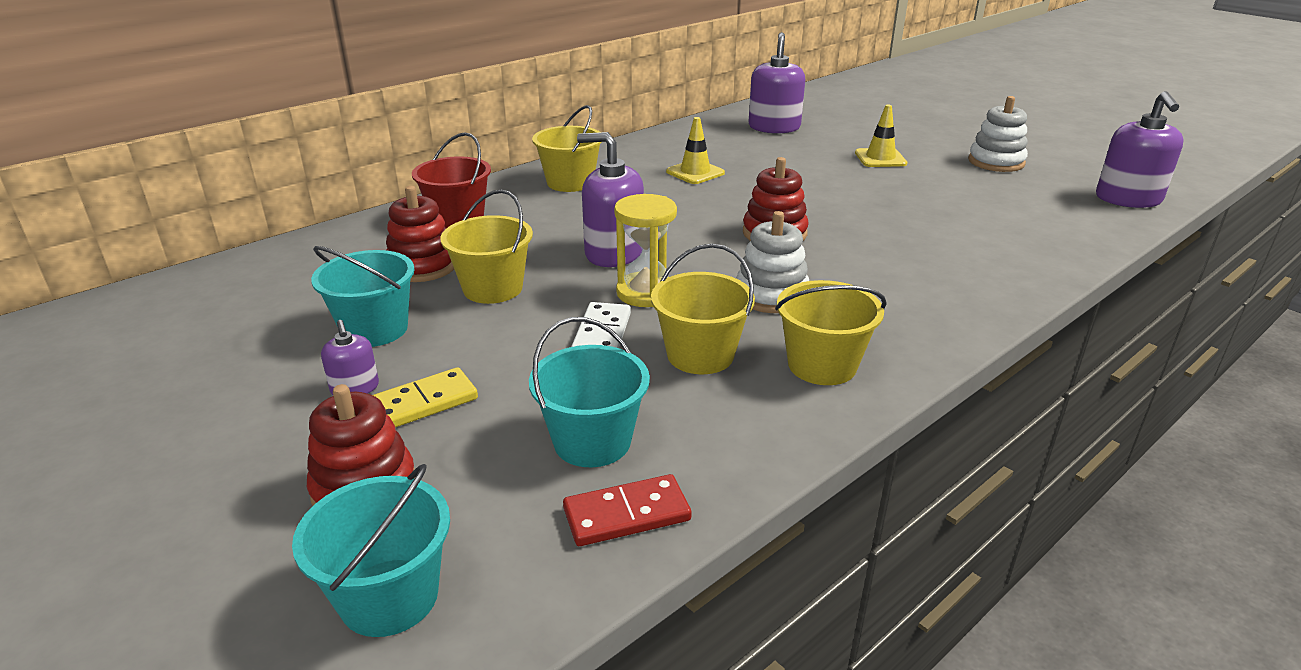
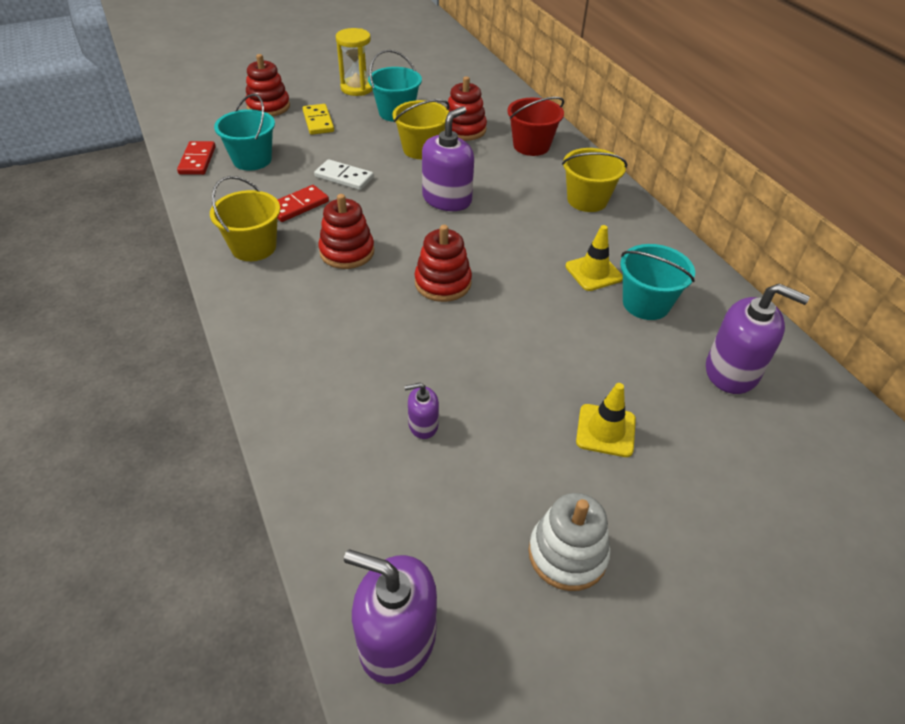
camera: 105 degrees right, 15 degrees up
(355, 388) = (344, 106): purple soap dispenser -> purple soap dispenser (423, 425)
(389, 597) = (204, 109): turquoise bucket -> turquoise bucket (646, 303)
(645, 293) = (382, 201): yellow hourglass -> yellow hourglass (357, 88)
(700, 355) = (298, 206): yellow bucket -> red domino
(771, 295) = (347, 252): white stacking toy -> red stacking toy

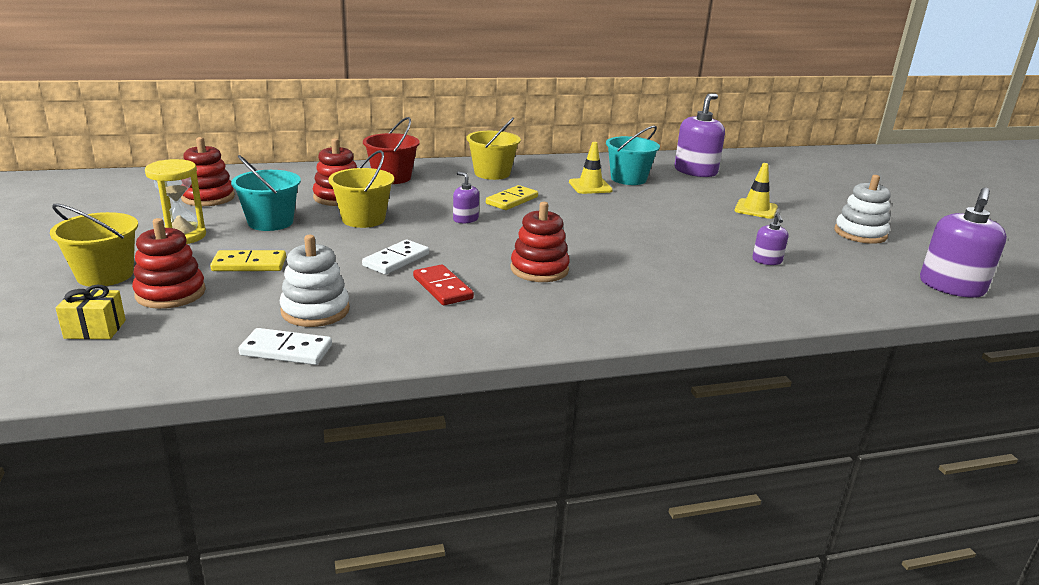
camera: 80 degrees left, 20 degrees down
(197, 160) = (286, 350): red domino -> white domino
(220, 97) = (95, 329): none -> yellow gift
(252, 160) = (315, 311): turquoise bucket -> white stacking toy
(254, 247) = (516, 317): yellow bucket -> yellow bucket (105, 275)
(443, 283) = (596, 235): red stacking toy -> red stacking toy (208, 197)
(447, 199) = (465, 219): purple soap dispenser -> purple soap dispenser, size x0.51
(512, 221) = (512, 200): none -> yellow domino

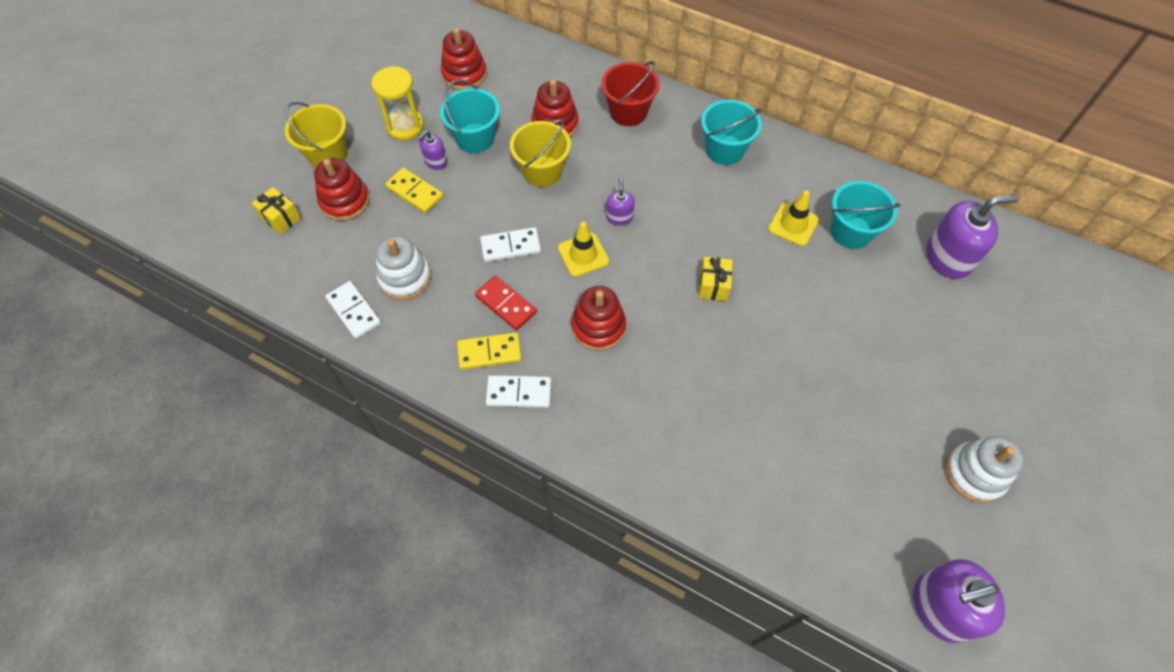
camera: 45 degrees right, 35 degrees up
(442, 288) = (506, 304): red domino -> red domino turned 60 degrees counterclockwise
(492, 173) = (724, 149): yellow bucket -> turquoise bucket
(512, 200) = (691, 208): yellow domino -> yellow domino (489, 352)
(534, 325) = (519, 392): none -> white domino
(586, 224) = (713, 285): none -> yellow gift
(756, 209) = (918, 363): yellow traffic cone -> yellow traffic cone (583, 255)
(767, 260) = (808, 445): purple soap dispenser -> purple soap dispenser (435, 161)

